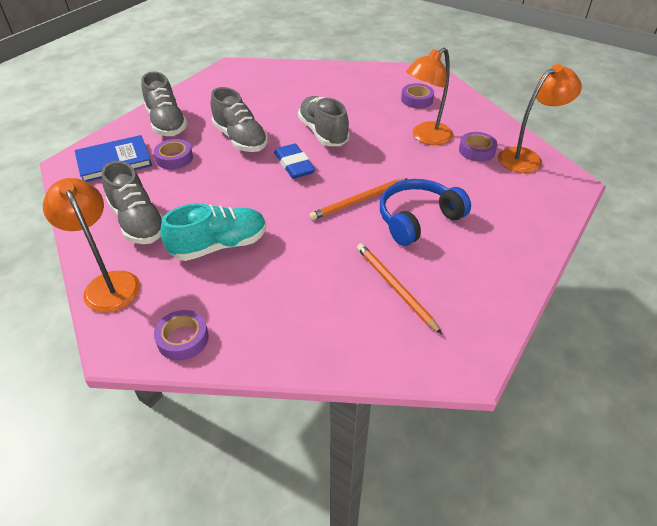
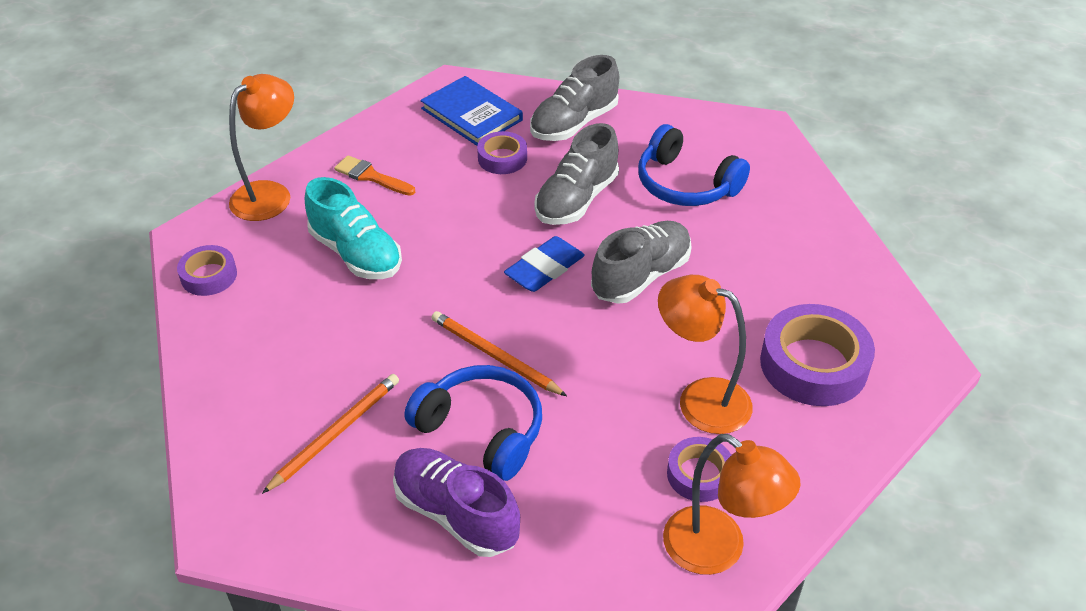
camera: 70 degrees right, 0 degrees up
(138, 222) = (371, 176): grey shoe -> orange brush
(258, 100) = (685, 184): none -> blue headphones
(417, 100) = (813, 364): purple tape -> purple tape, size x1.79
(480, 243) = (456, 514): none -> purple shoe

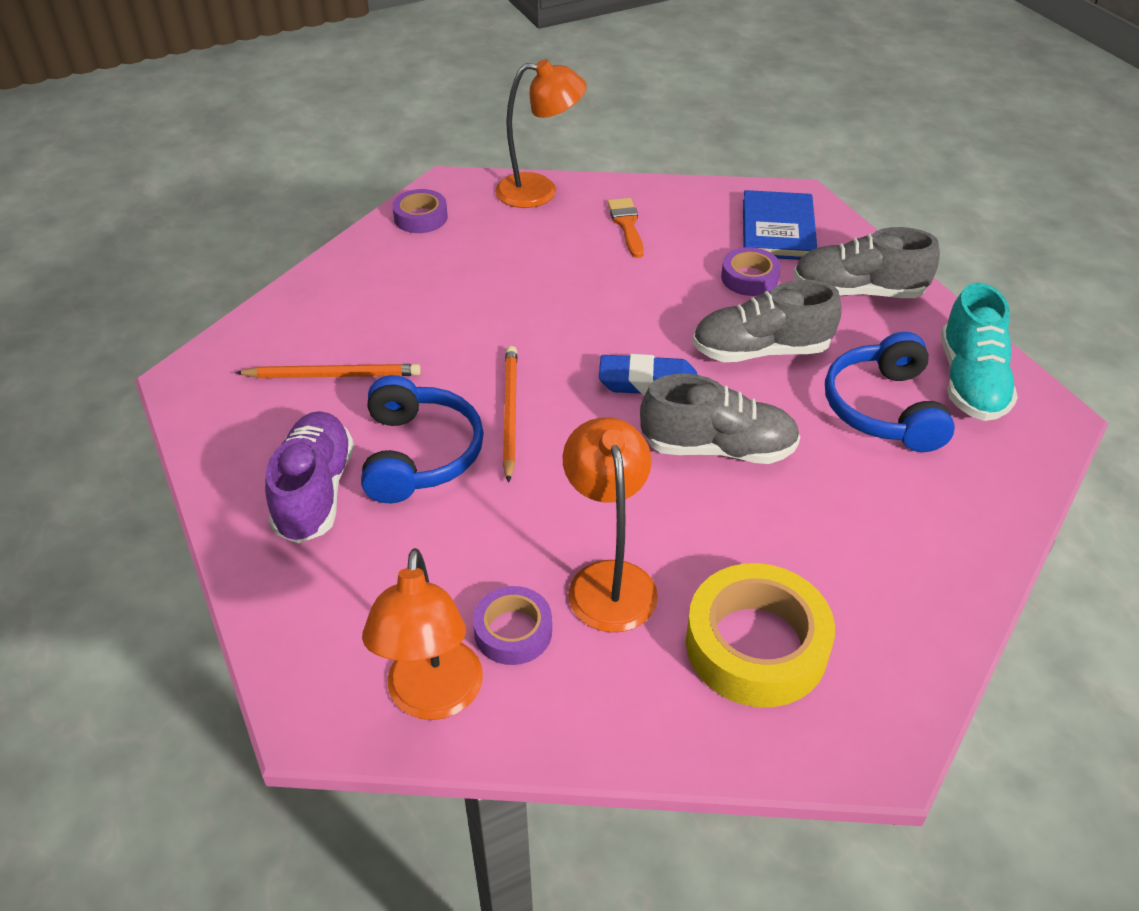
camera: 50 degrees right, 0 degrees up
(356, 253) = (531, 270): turquoise shoe -> turquoise shoe (970, 381)
(813, 364) = (756, 645): purple tape -> yellow tape

